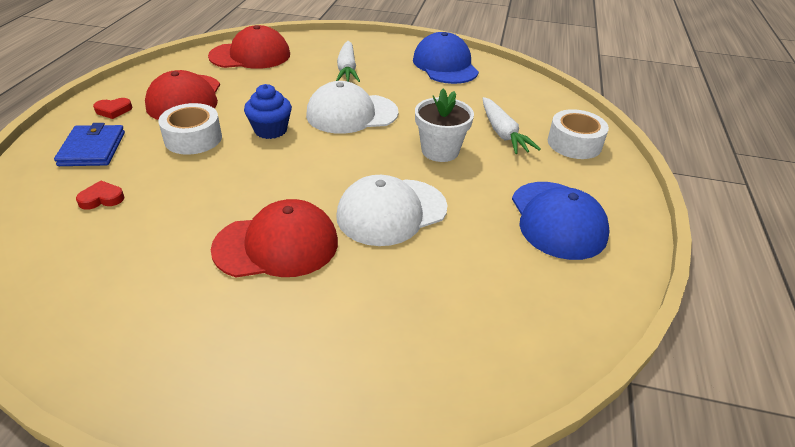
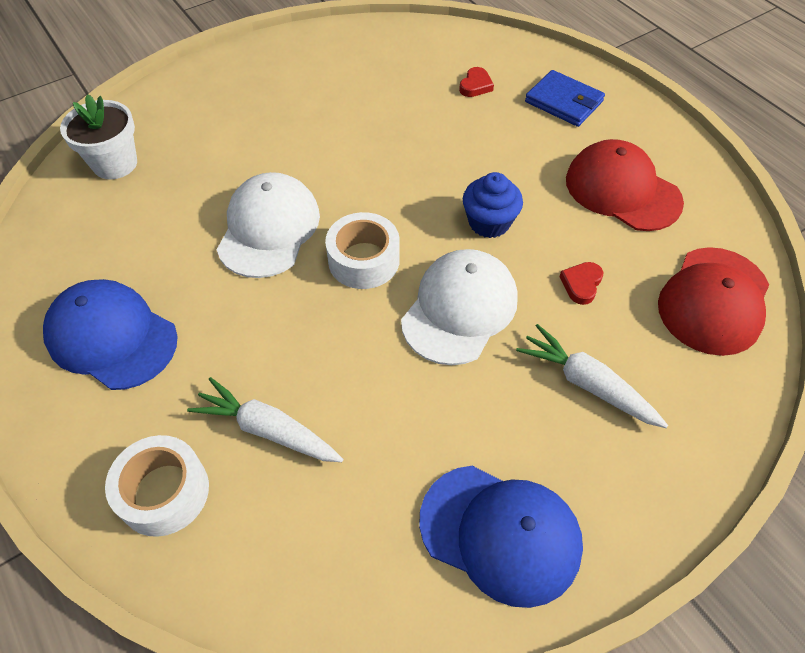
camera: 135 degrees right, 15 degrees up
(113, 110) = (634, 134): red heart -> red heart (581, 284)
(193, 138) = (525, 164): white tape -> white tape (364, 260)
(276, 245) = (314, 144): red cap -> none
(440, 151) = (306, 334): white flower pot -> white flower pot (115, 164)

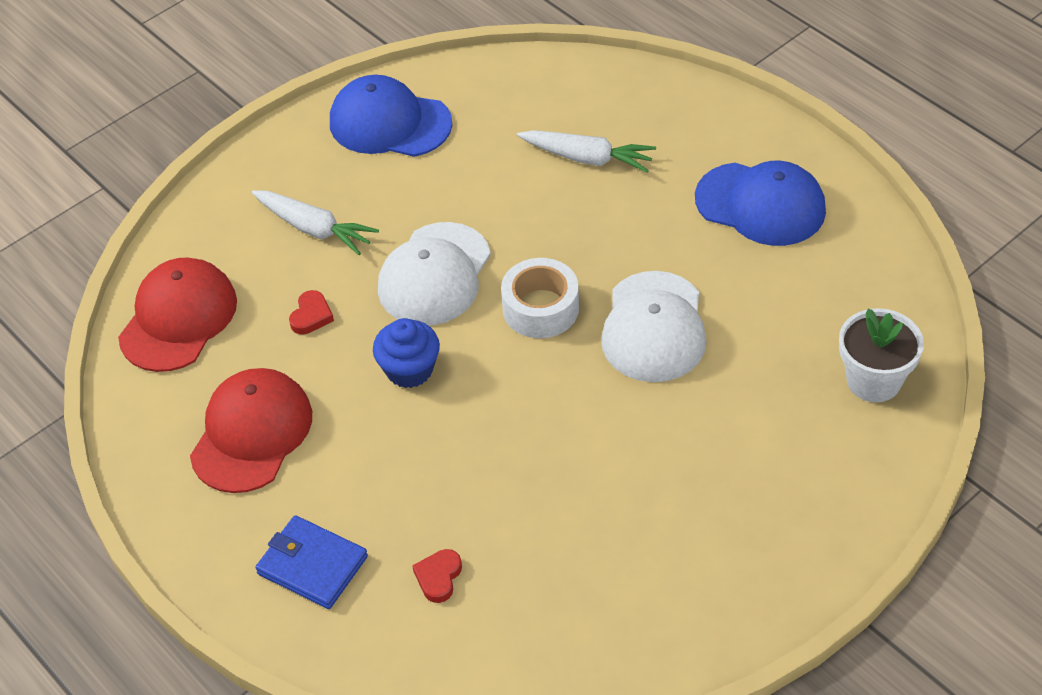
camera: 175 degrees right, 5 degrees down
(164, 492) = (653, 110): white tape -> none
(622, 190) = (252, 433): red cap -> red cap turned 105 degrees counterclockwise

